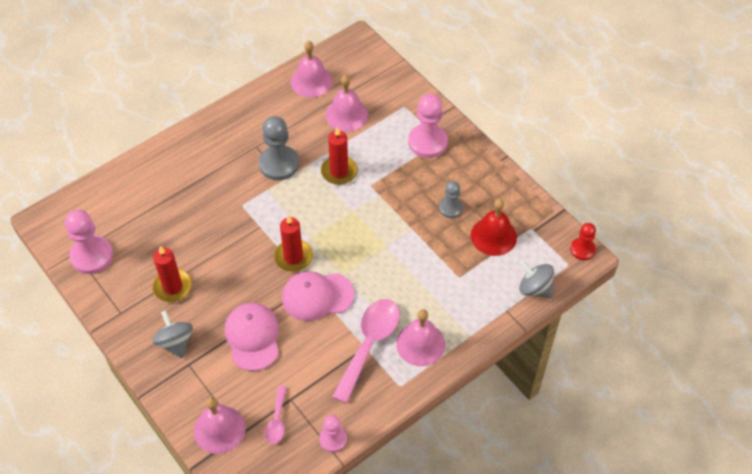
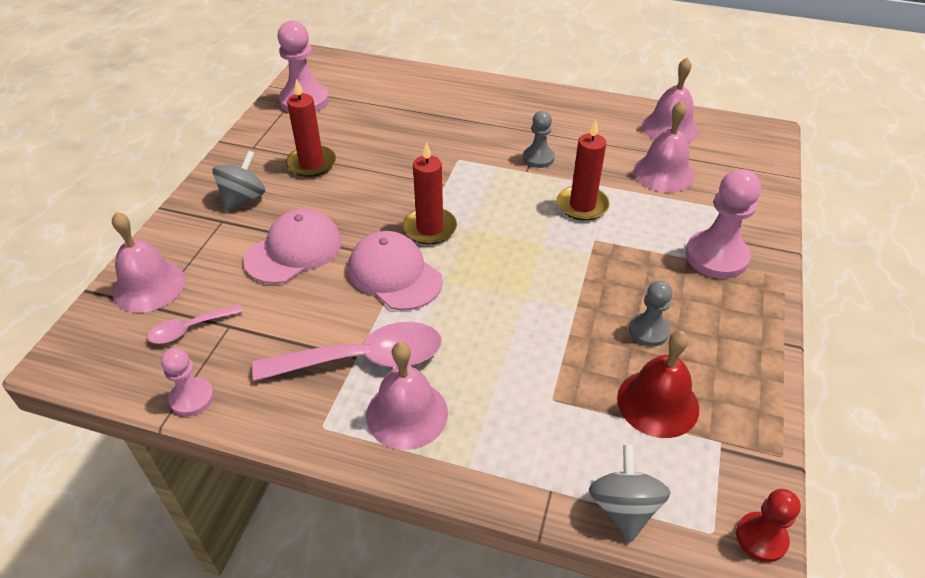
camera: 55 degrees right, 10 degrees down
(279, 164) = (538, 158): grey pawn -> grey pawn, size x0.59

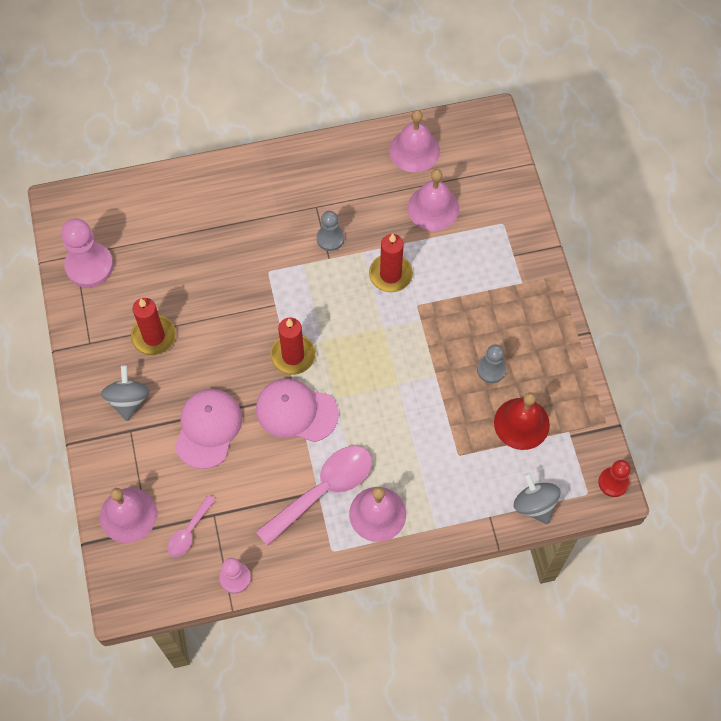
camera: 30 degrees left, 20 degrees up
(716, 257) = (506, 278): pink pawn -> none

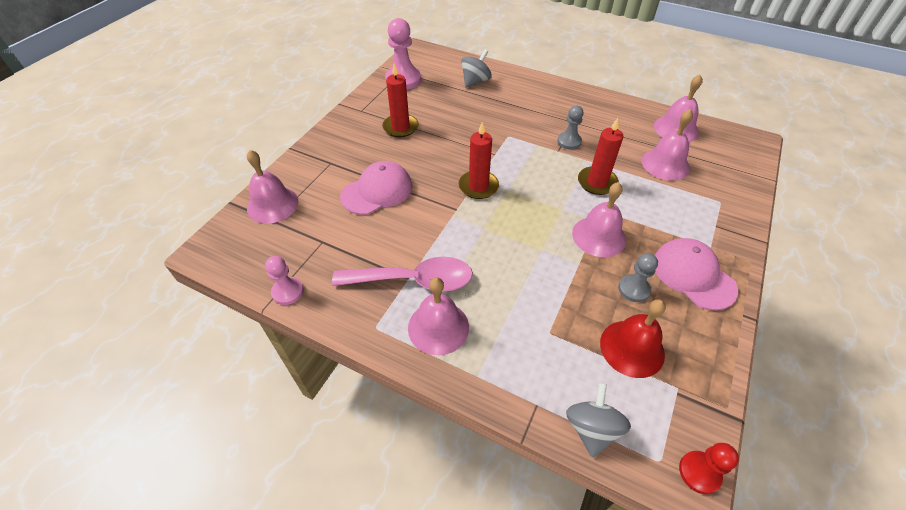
camera: 40 degrees right, 15 degrees down
(128, 400) = (348, 148): grey spinning top -> grey spinning top (475, 81)
(189, 531) = (295, 240): pink spoon -> none
(296, 411) = (446, 218): pink cap -> pink cap (693, 275)
(432, 336) = (599, 236): none -> pink bell

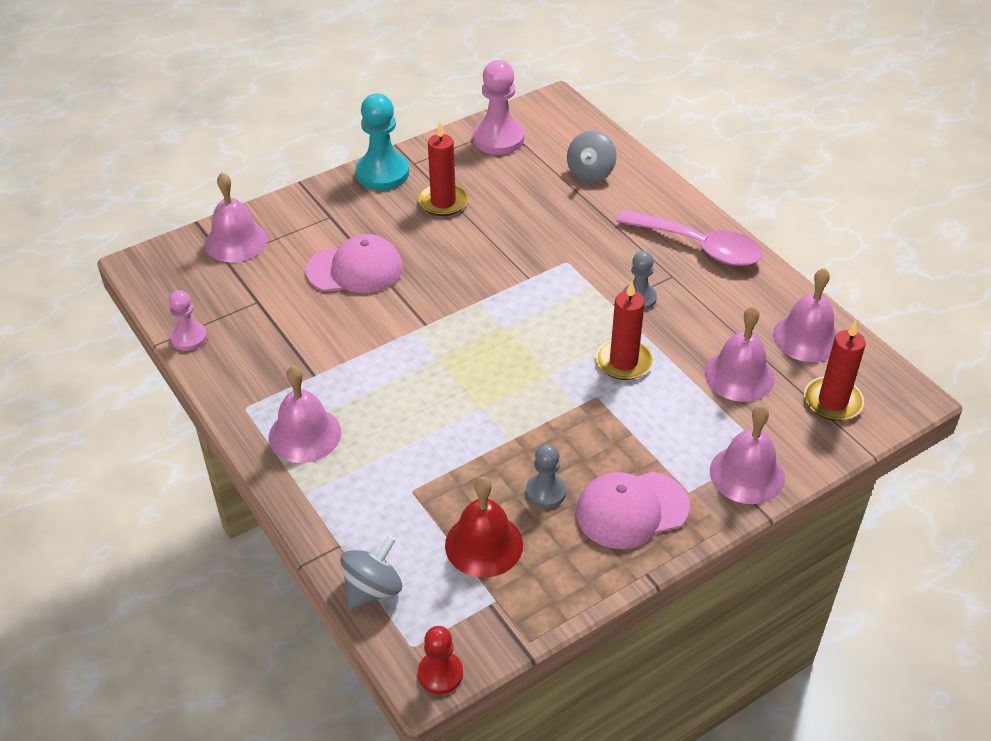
camera: 30 degrees right, 5 degrees down
(345, 123) = (382, 173): none -> turquoise pawn
(413, 280) = (317, 379): pink spoon -> pink spoon (698, 246)
(475, 81) = (590, 173): grey spinning top -> grey spinning top turned 135 degrees clockwise
(478, 186) = (473, 309): red candle -> red candle (832, 401)
(599, 236) = (562, 422): pink bell -> pink bell (747, 474)
(693, 275) = (631, 510): pink cap -> pink cap turned 105 degrees counterclockwise

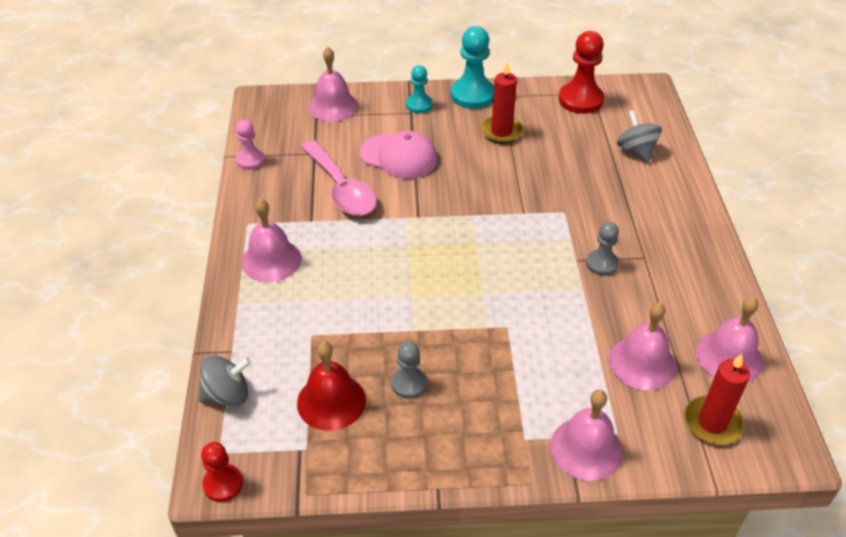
camera: 30 degrees right, 0 degrees up
(333, 205) = (419, 105): none -> turquoise pawn
(498, 139) = (580, 100): pink pawn -> red pawn
(590, 173) = (636, 151): grey spinning top -> grey spinning top turned 105 degrees clockwise
(623, 362) = (550, 309): red candle -> none
(631, 510) = (465, 431): pink cap -> none
(698, 246) = (685, 242): pink spoon -> pink spoon (341, 188)

